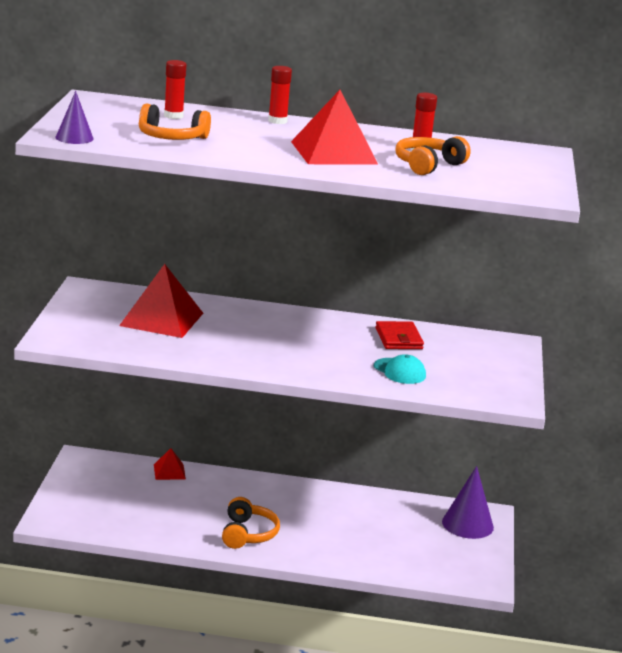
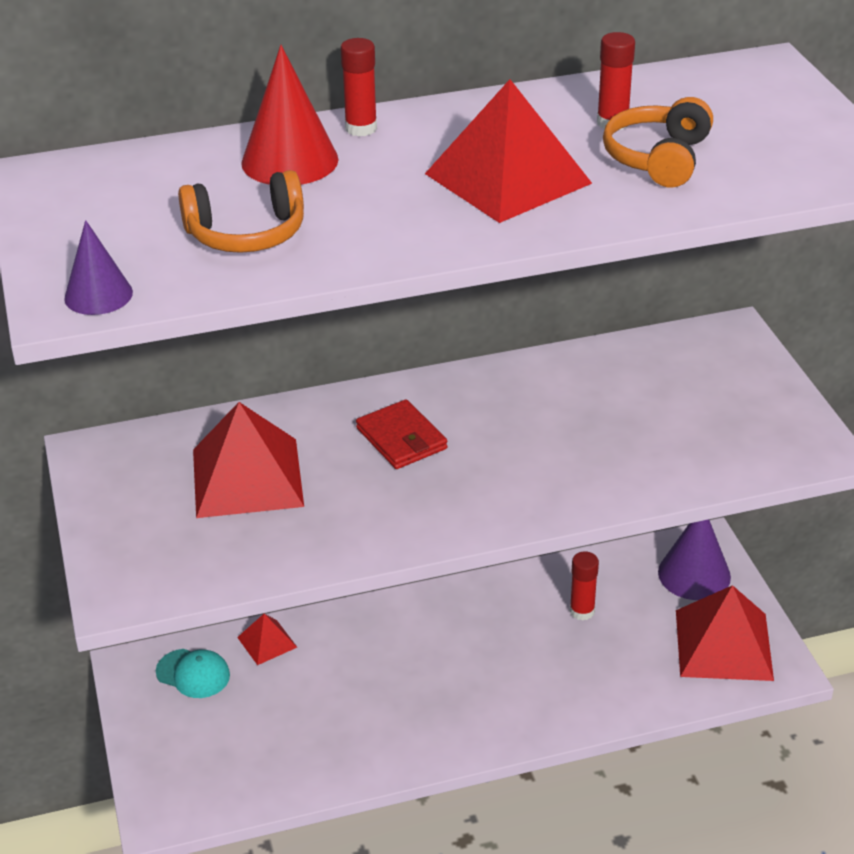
camera: 20 degrees left, 15 degrees up
(173, 116) = (201, 174): red glue stick -> red glue stick (582, 611)
(225, 122) = (289, 161): none -> red cone
(248, 534) = (442, 714): orange headphones -> none
(399, 339) = (589, 385): red wallet -> red wallet (401, 438)
(399, 371) = (639, 453): turquoise cap -> turquoise cap (193, 674)
(457, 560) = (723, 644): none -> red pyramid

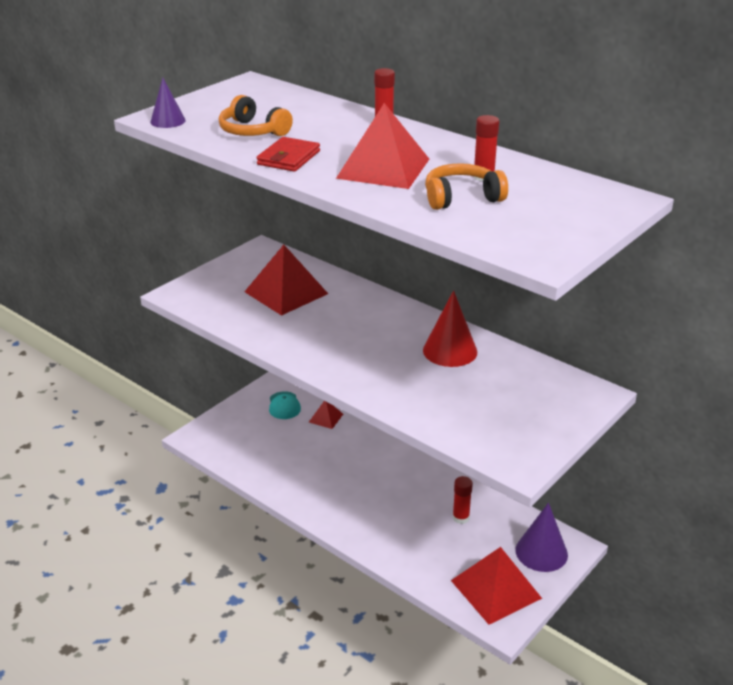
camera: 55 degrees right, 5 degrees down
(289, 161) = (330, 120): red cone -> red cone (450, 351)
(401, 438) = (362, 321): red wallet -> red wallet (288, 158)

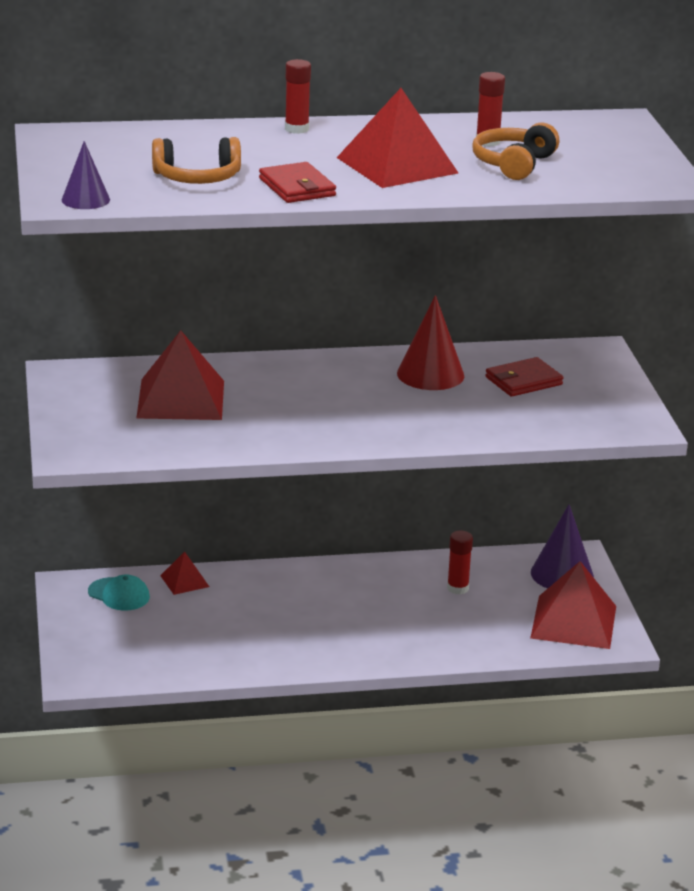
camera: 50 degrees left, 5 degrees down
(500, 387) = (523, 381): none -> red wallet

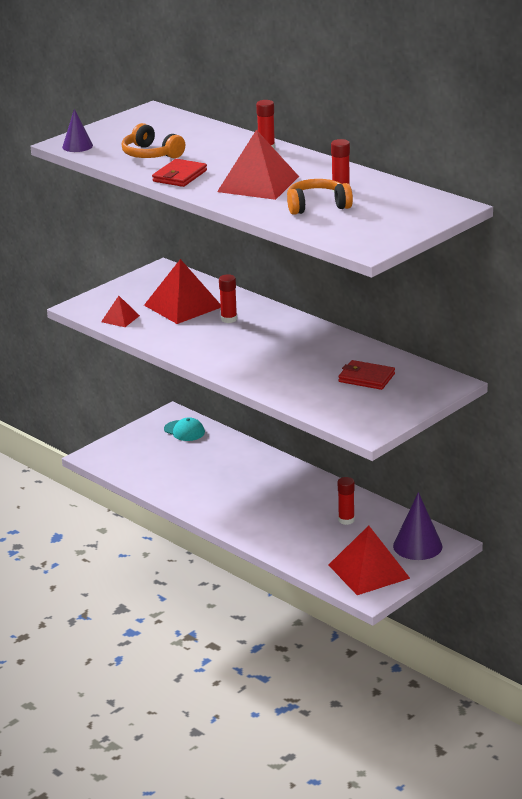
camera: 55 degrees right, 0 degrees up
(119, 594) = (184, 431): turquoise cap -> turquoise cap turned 45 degrees counterclockwise
(184, 581) = (225, 441): red pyramid -> red pyramid (120, 318)
(262, 390) = (229, 319): none -> red glue stick
(430, 374) = (327, 351): red cone -> none

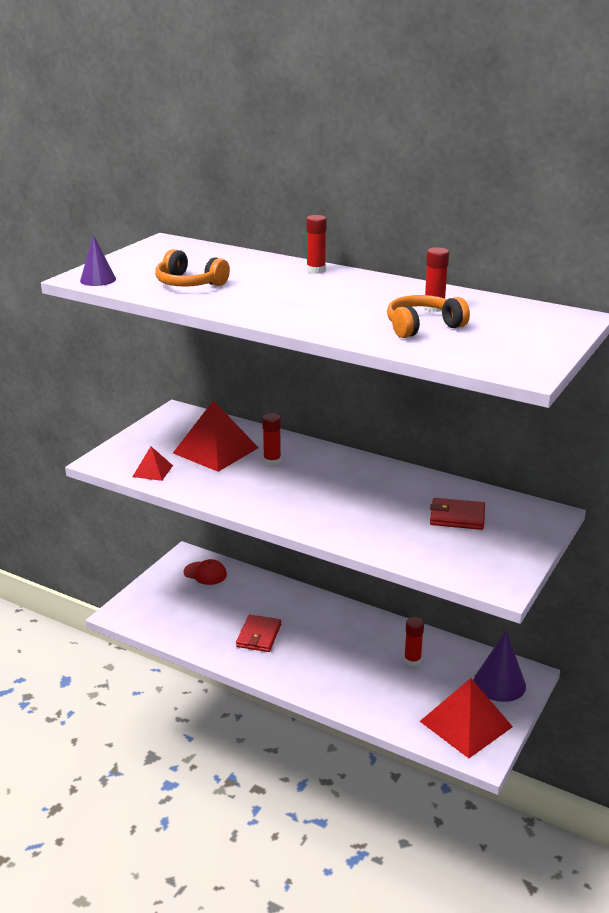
camera: 15 degrees left, 0 degrees up
(179, 176) = (237, 304): red wallet -> red wallet (259, 636)
(184, 431) = (205, 573): turquoise cap -> red cap
(258, 184) = (335, 307): red pyramid -> none

